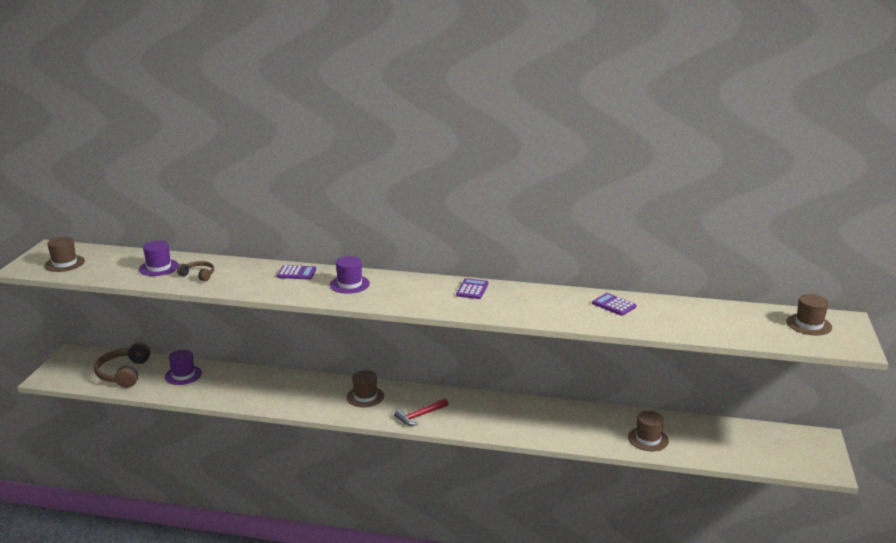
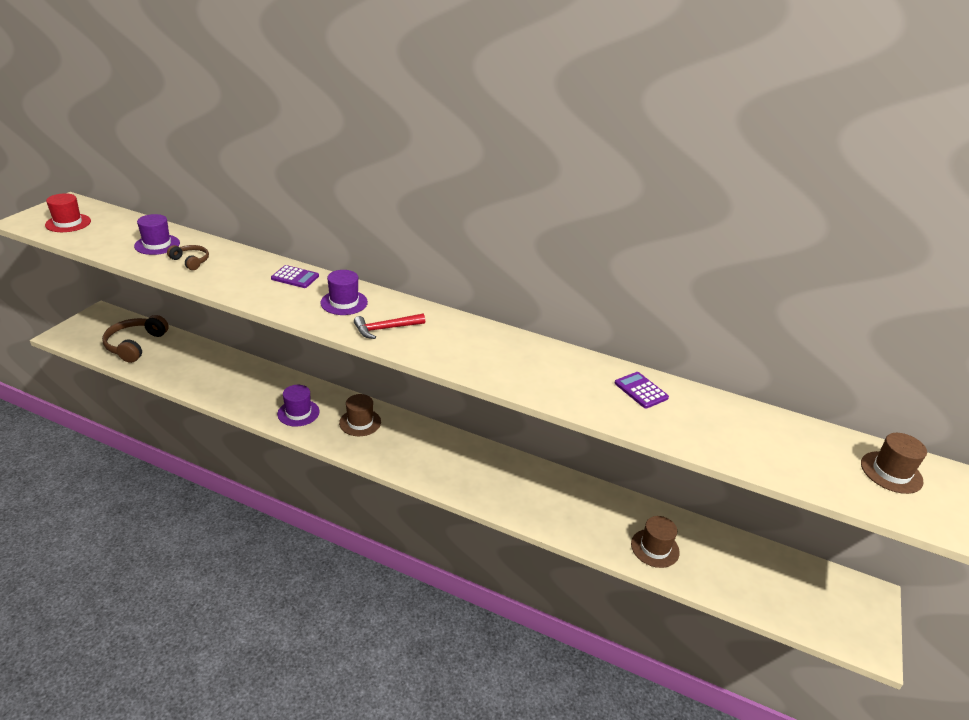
camera: 10 degrees right, 10 degrees up
(64, 263) = (68, 223): brown hat -> red hat
(183, 375) = (191, 358): purple hat -> purple hat (298, 413)
(420, 416) = (407, 459): red hammer -> red hammer (385, 329)
(472, 289) = (479, 335): purple calculator -> none

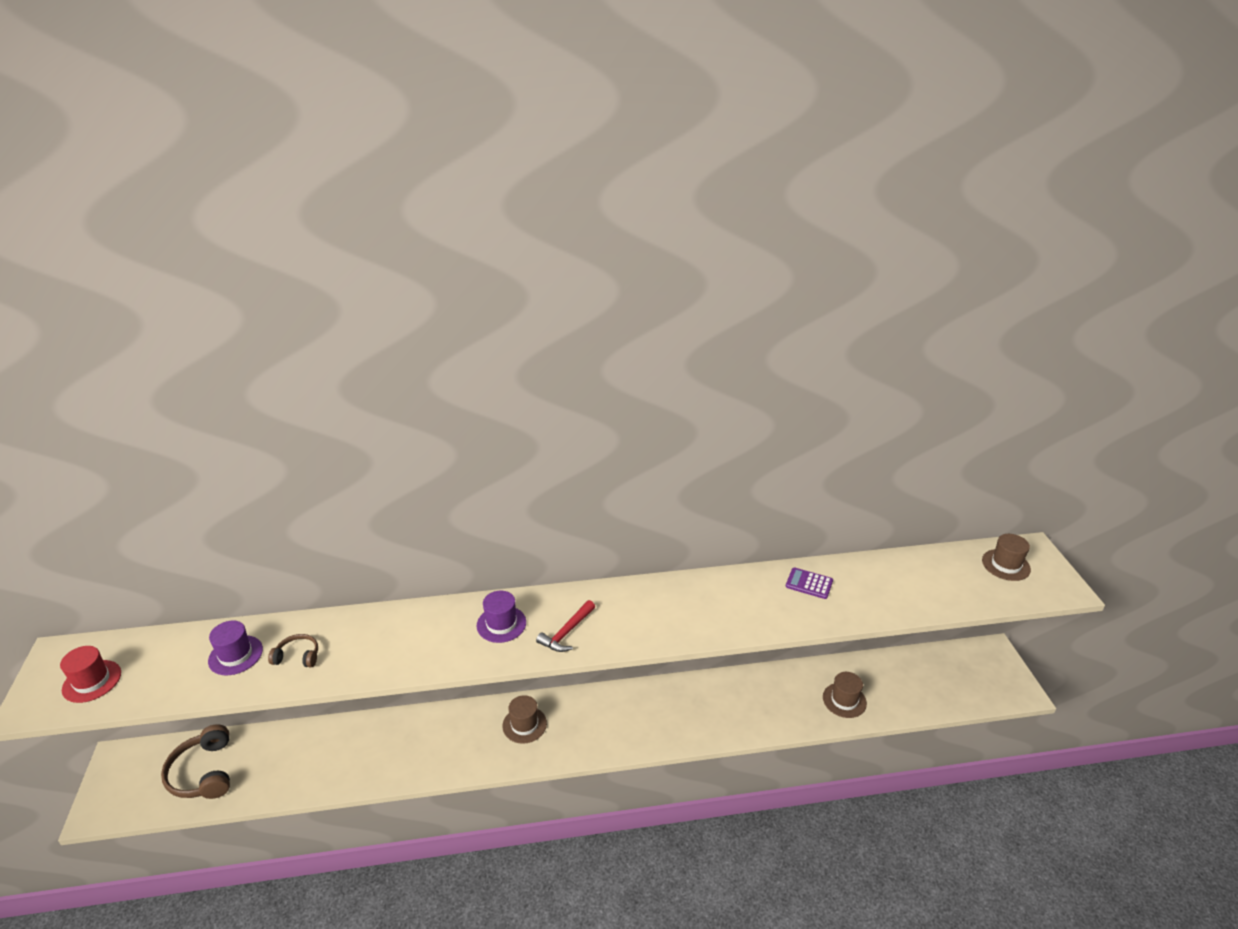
camera: 30 degrees left, 0 degrees up
(295, 277) = (425, 620): purple calculator -> none
(298, 413) = (458, 749): purple hat -> none

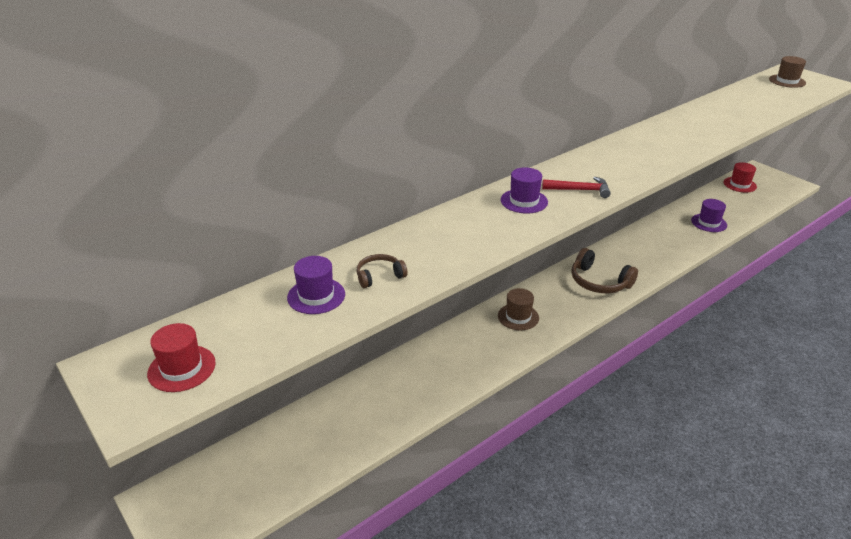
camera: 30 degrees left, 0 degrees up
(203, 773) = (267, 467): brown headphones -> brown headphones (599, 282)
(567, 632) = (580, 190): red hammer -> red hammer turned 90 degrees counterclockwise
(809, 583) = (696, 119): purple calculator -> none
(844, 700) = (709, 223): brown hat -> purple hat
(944, 663) = (739, 184): none -> red hat

